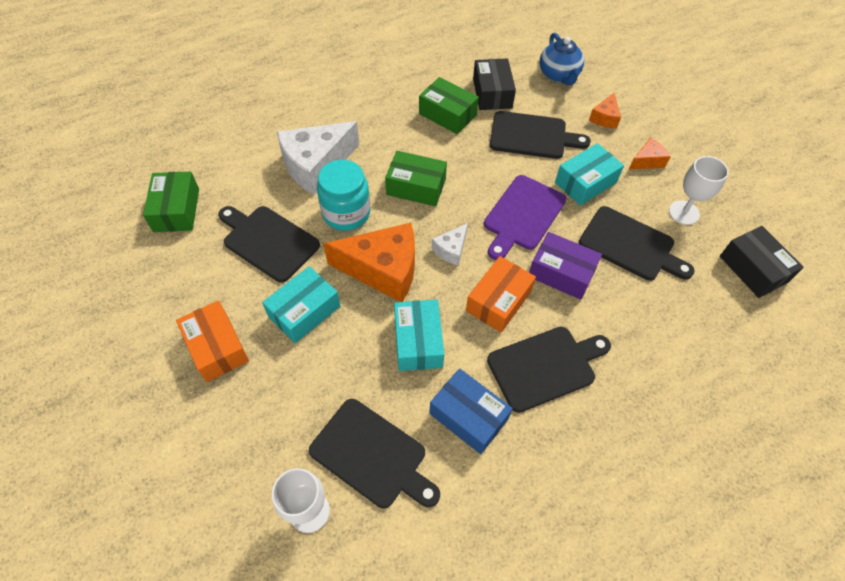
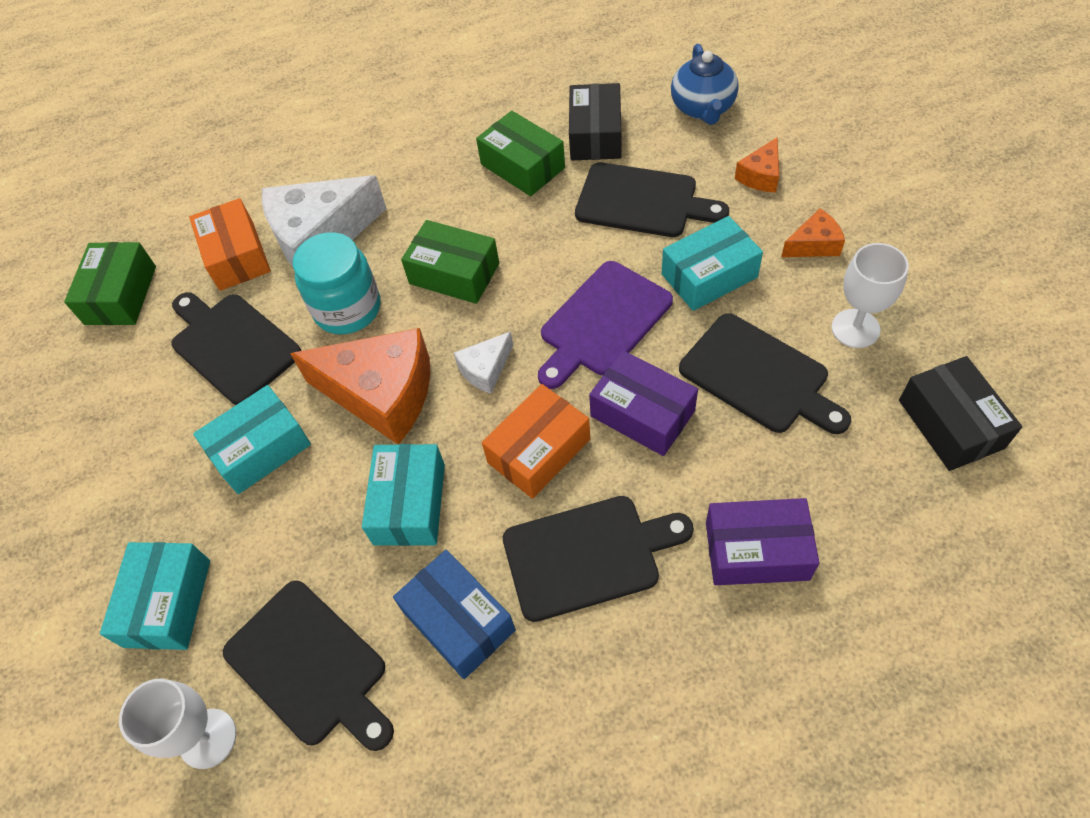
camera: 15 degrees right, 0 degrees up
(217, 347) = (133, 493): orange box -> orange box (237, 256)
(259, 421) = (168, 603): none -> turquoise box
(652, 356) = (756, 551): none -> purple box

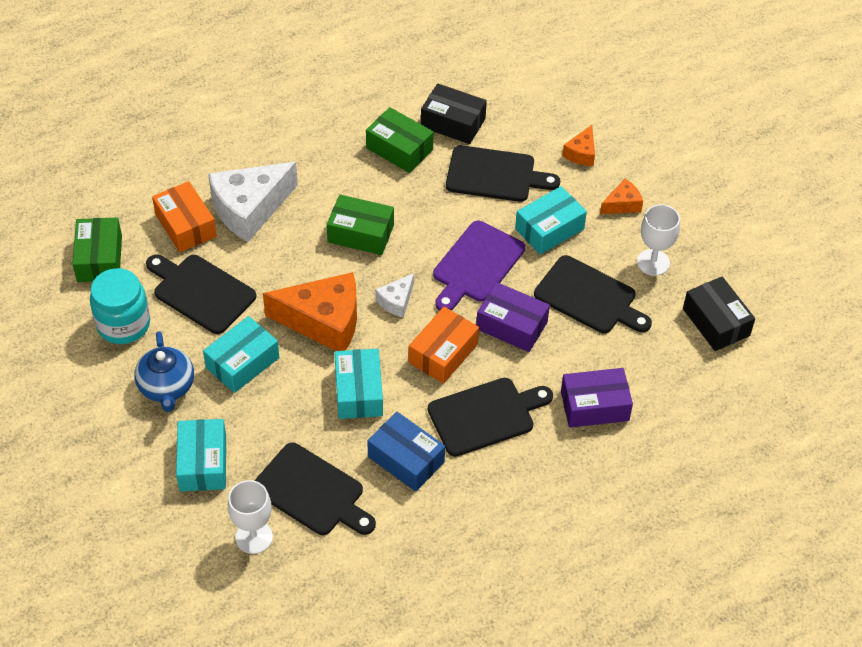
camera: 15 degrees left, 5 degrees down
(347, 309) = (284, 262): turquoise jar -> turquoise jar (123, 324)
(595, 135) = (453, 123): black box -> black box turned 60 degrees counterclockwise
(703, 108) = (534, 100): blue teapot -> blue teapot (167, 387)

